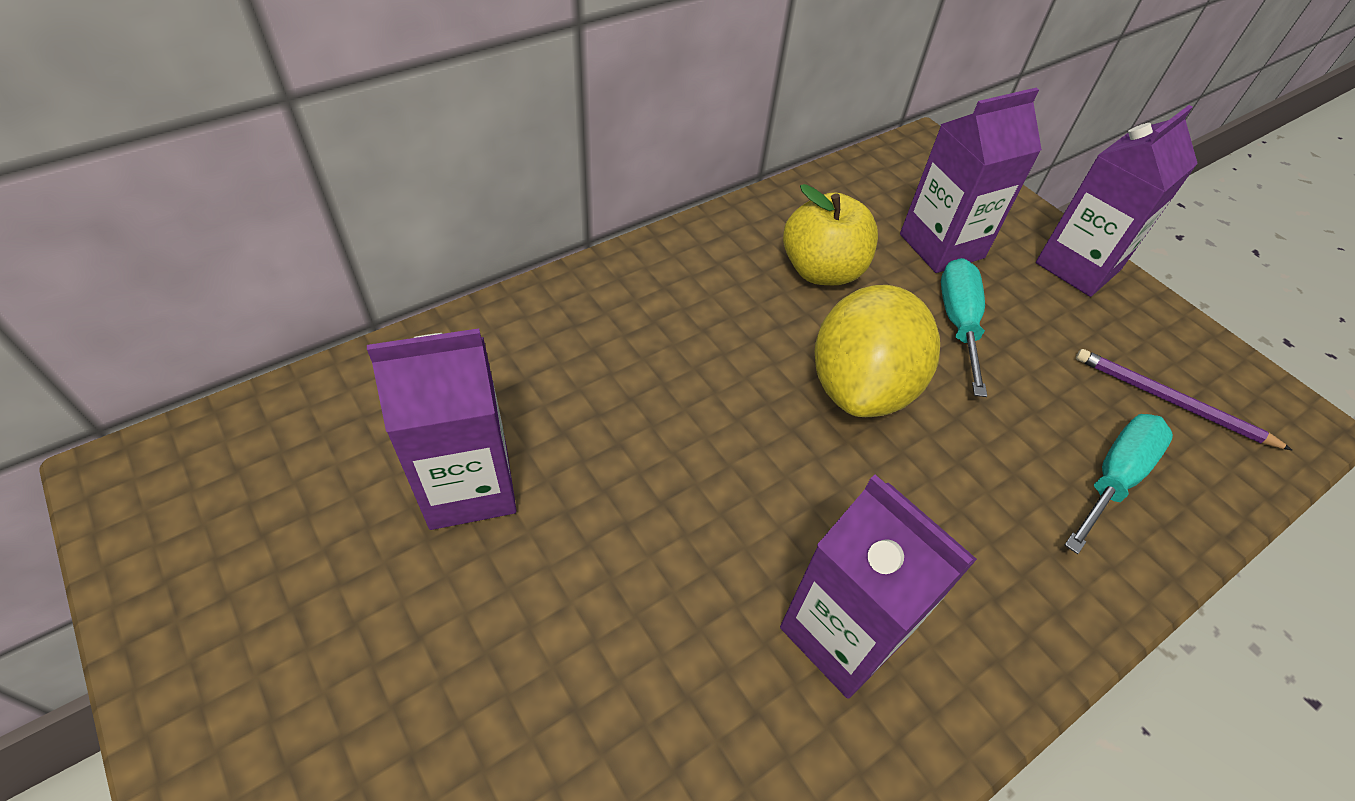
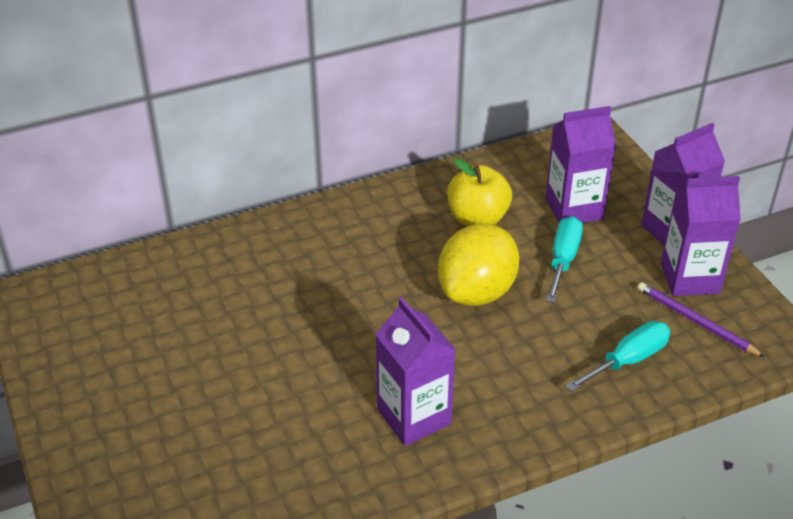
camera: 15 degrees right, 10 degrees down
(469, 486) = (214, 321): purple carton -> purple carton (690, 278)

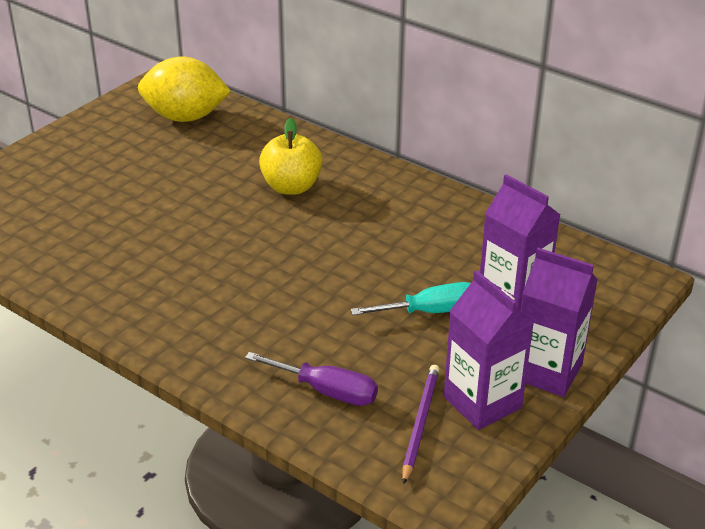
camera: 60 degrees right, 5 degrees down
(414, 417) = (165, 288): purple carton -> none
(477, 218) = (439, 245): yellow apple -> yellow apple (291, 187)
(477, 292) = (341, 275): yellow lemon -> yellow lemon (185, 117)
(628, 360) = (326, 391): turquoise screwdriver -> purple screwdriver

